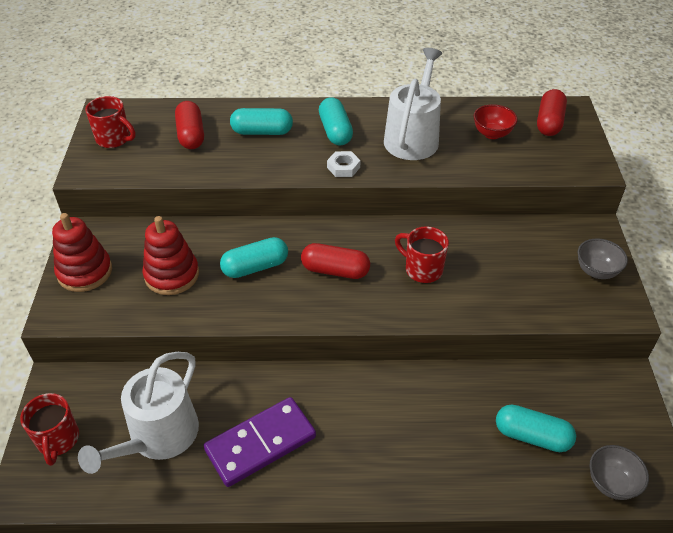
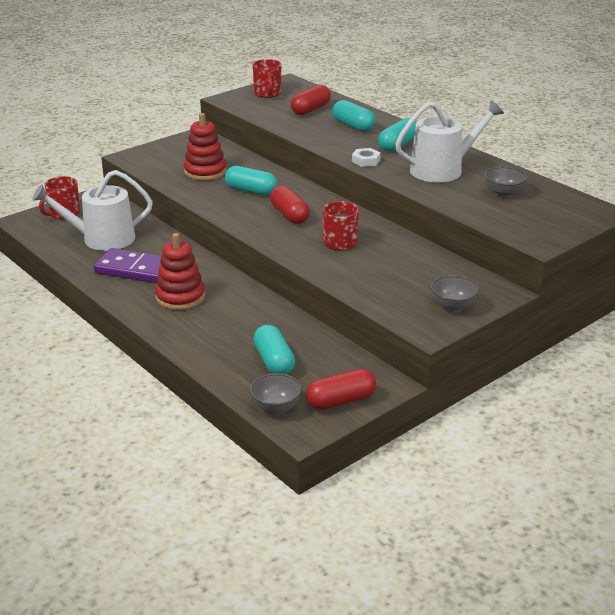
camera: 50 degrees right, 15 degrees down
(85, 272) = (169, 149): red stacking toy -> red stacking toy (180, 297)
(492, 134) = (503, 193): red bowl -> grey bowl
(549, 122) = (563, 209): red capsule -> red capsule (341, 401)

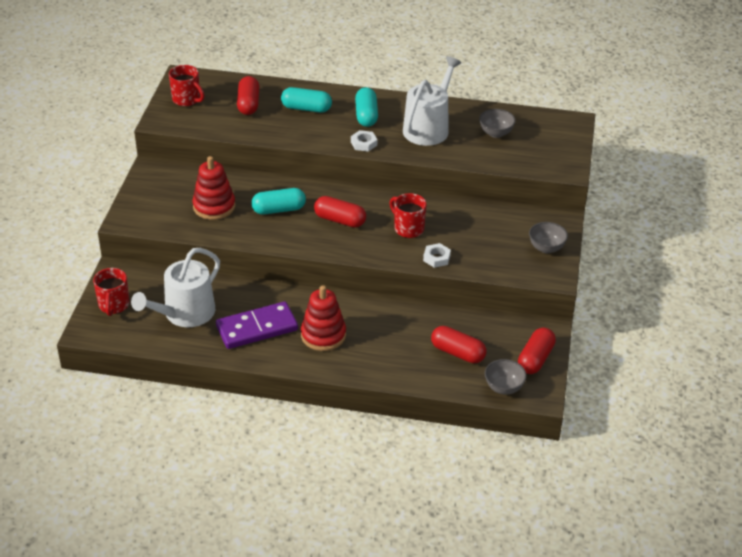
camera: 40 degrees left, 10 degrees up
(274, 361) = (457, 353): turquoise capsule -> red capsule
(333, 271) = (436, 258): none -> white nut

